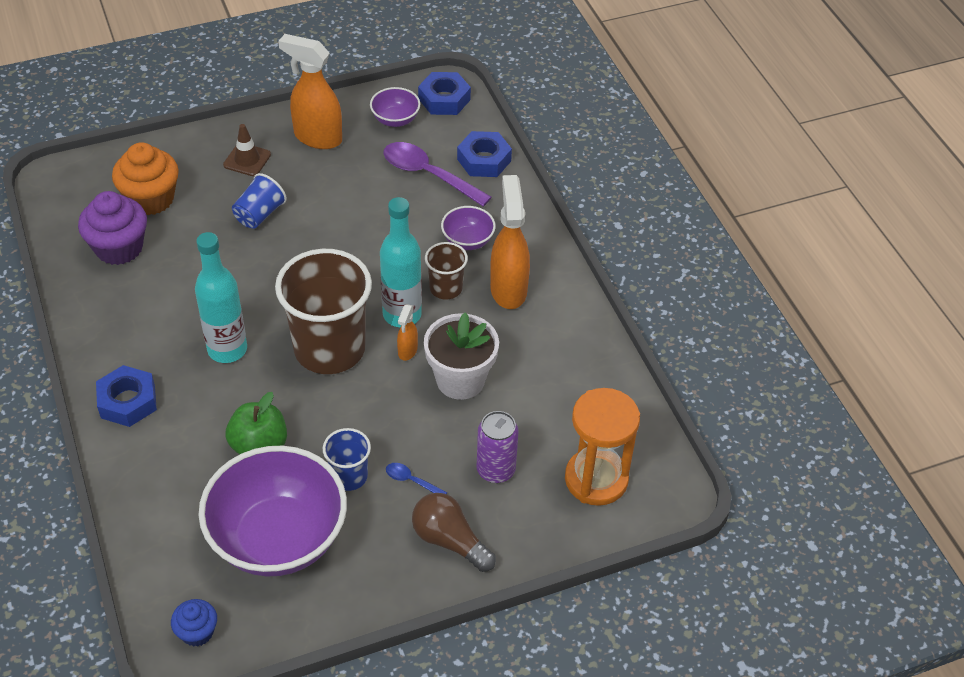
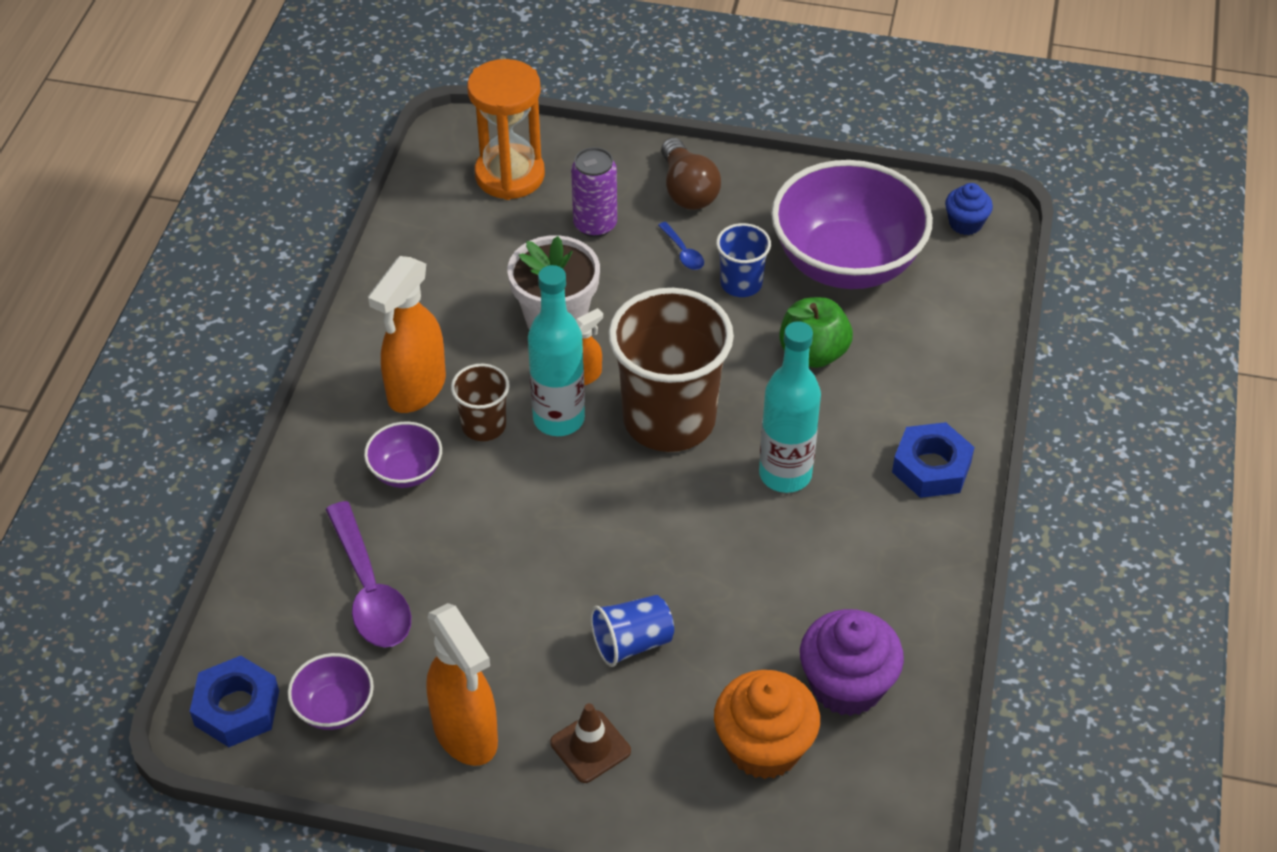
camera: 145 degrees left, 0 degrees up
(484, 160) = (280, 575): blue nut -> none

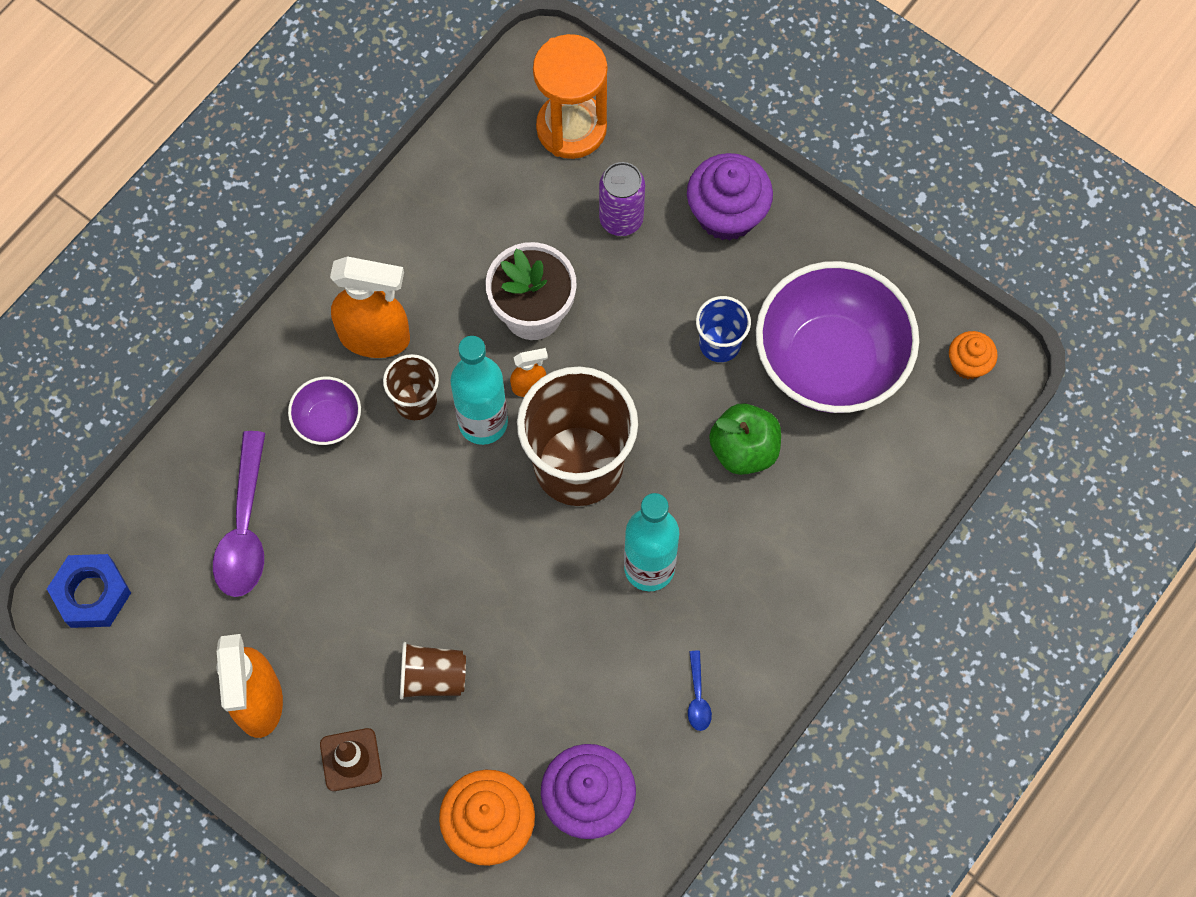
camera: 25 degrees right, 20 degrees up
(334, 708) = (167, 629): purple bowl -> none
(416, 390) = (375, 337): orange spray bottle -> orange spray bottle turned 135 degrees counterclockwise
(632, 643) = (432, 677): blue cup -> brown cup
(683, 252) = (685, 285): blue spoon -> blue spoon (698, 697)
(687, 190) = (727, 214): brown light bulb -> purple cupcake
(931, 467) = (782, 618): blue nut -> none
(965, 223) = (968, 364): blue cupcake -> orange cupcake

